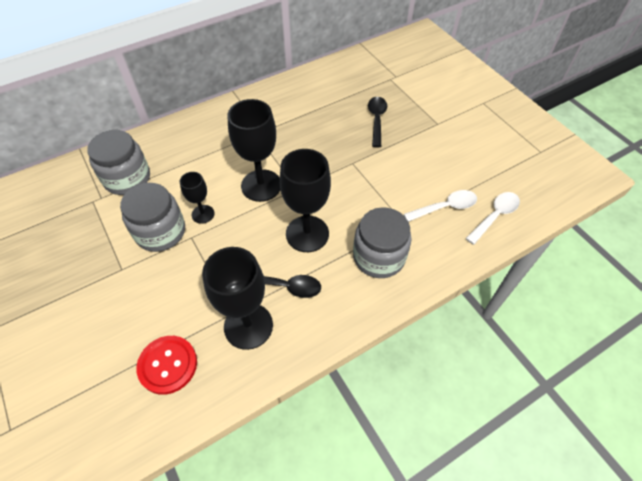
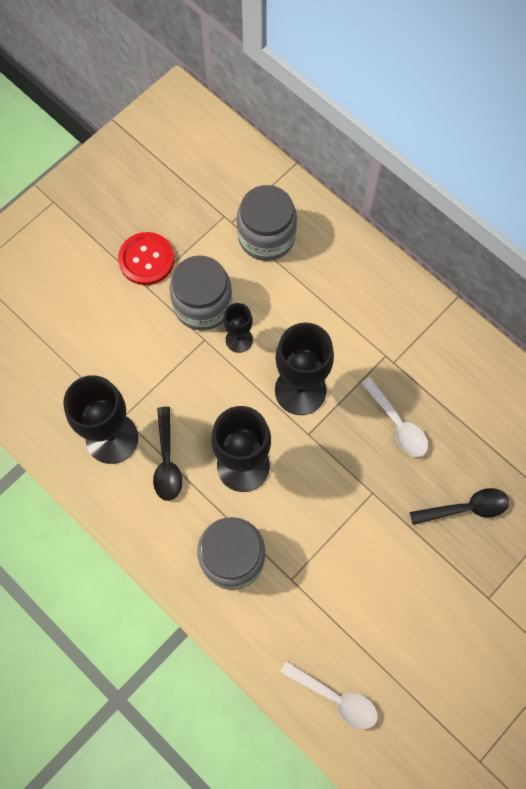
camera: 75 degrees right, 15 degrees up
(168, 365) = (54, 376): red button -> red button (146, 259)
(445, 207) = (331, 629): white spoon -> white spoon (397, 424)

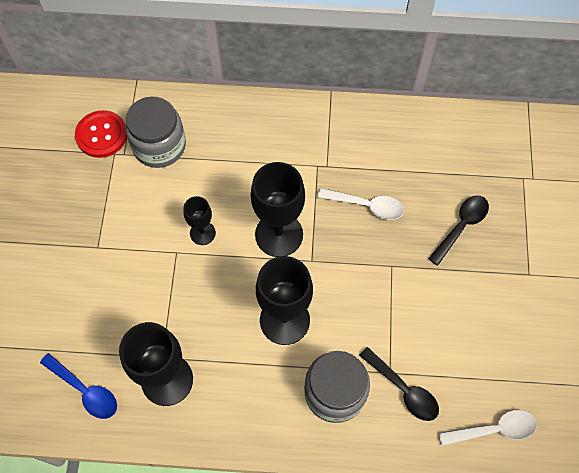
camera: 40 degrees left, 5 degrees down
(45, 396) = (85, 390): none -> blue spoon
(146, 259) = (80, 228): red button -> red button (101, 135)
(167, 461) = (225, 363): black spoon -> black spoon (403, 389)
(202, 305) = (153, 228): grey jar -> none

